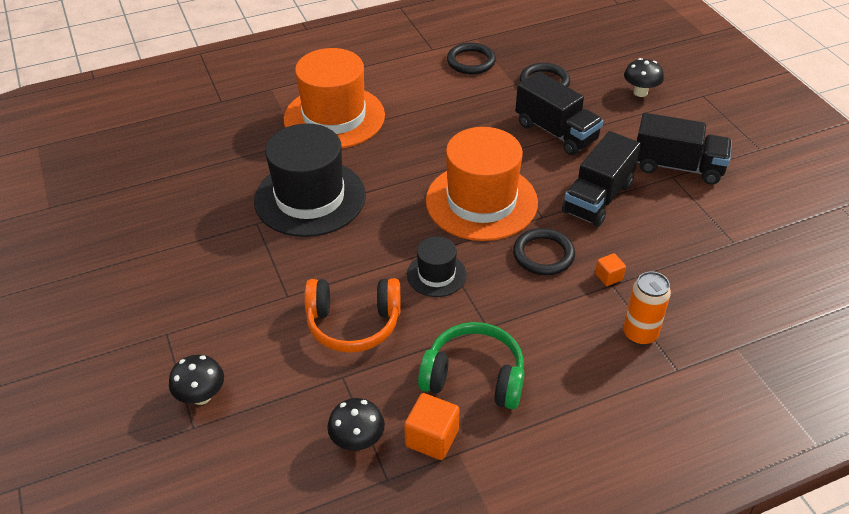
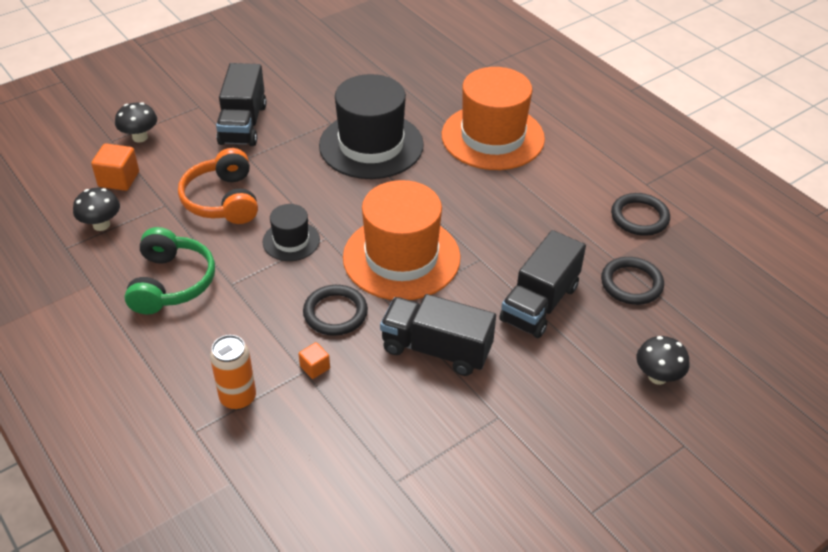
camera: 75 degrees right, 0 degrees up
(432, 438) = (105, 266): orange cube -> orange cube (119, 179)
(677, 166) = (519, 421): black truck -> black truck (243, 124)

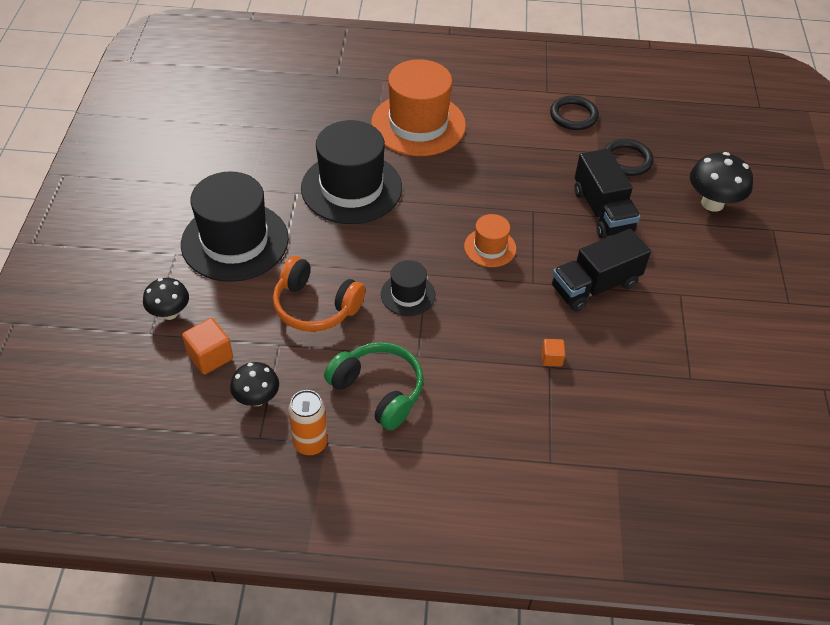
camera: 50 degrees left, 5 degrees up
(238, 398) = (541, 418): orange can -> orange can (310, 443)
(243, 124) = (235, 241): black truck -> black hat
(335, 313) = (509, 315): black ring -> none
(401, 257) = (490, 247): orange hat -> orange hat, size x0.49
(657, 376) = (712, 203): black mushroom -> black mushroom, size x1.53

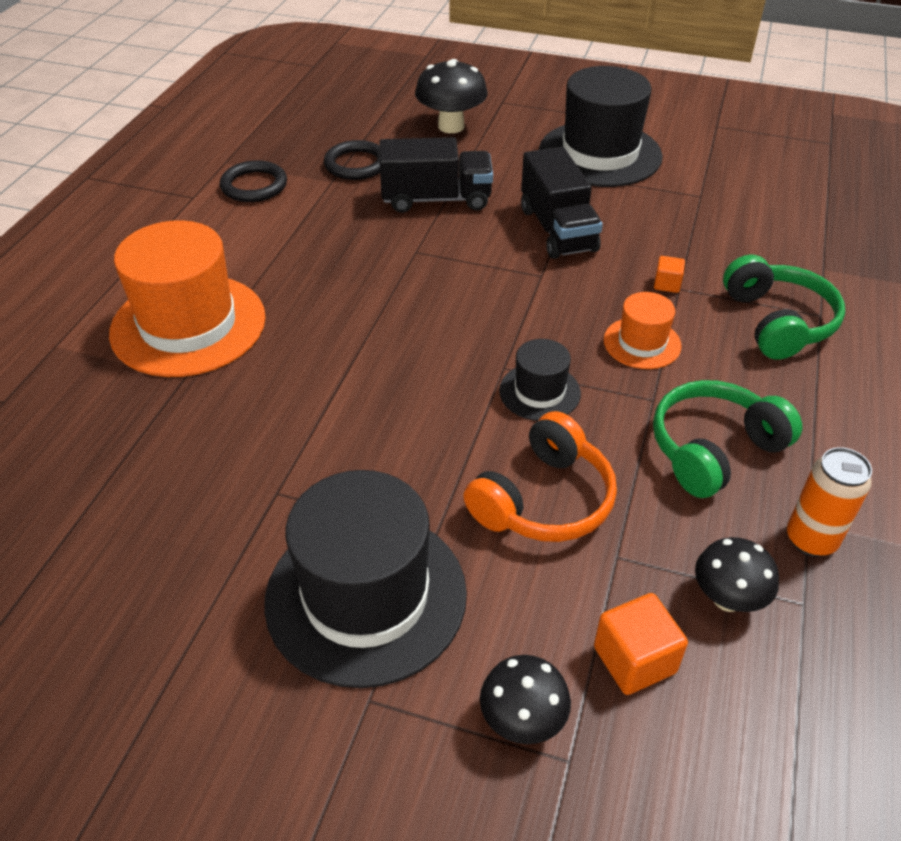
camera: 75 degrees left, 5 degrees down
(351, 188) = (296, 421): black hat -> black hat (600, 154)
(490, 247) = (470, 300): orange hat -> orange hat (642, 343)
(530, 431) = (777, 322): none -> green headphones

